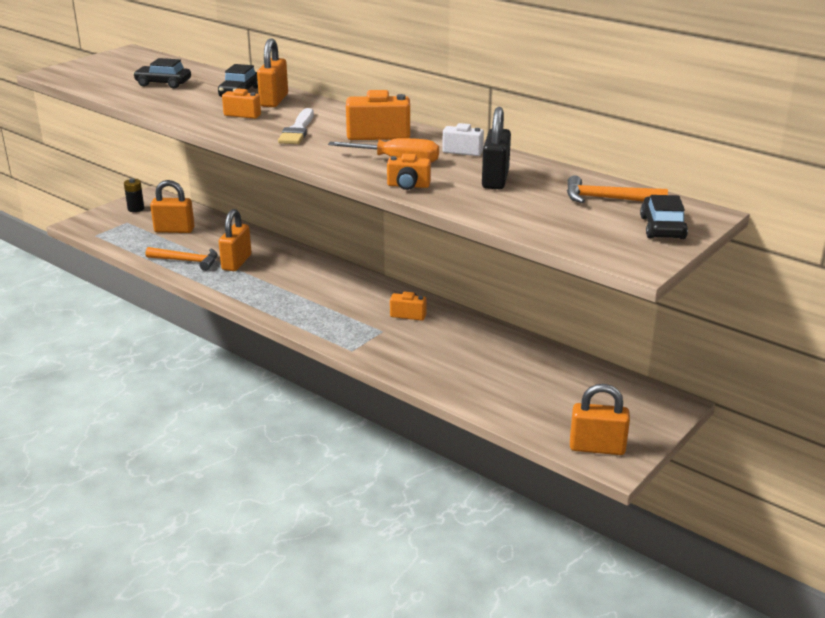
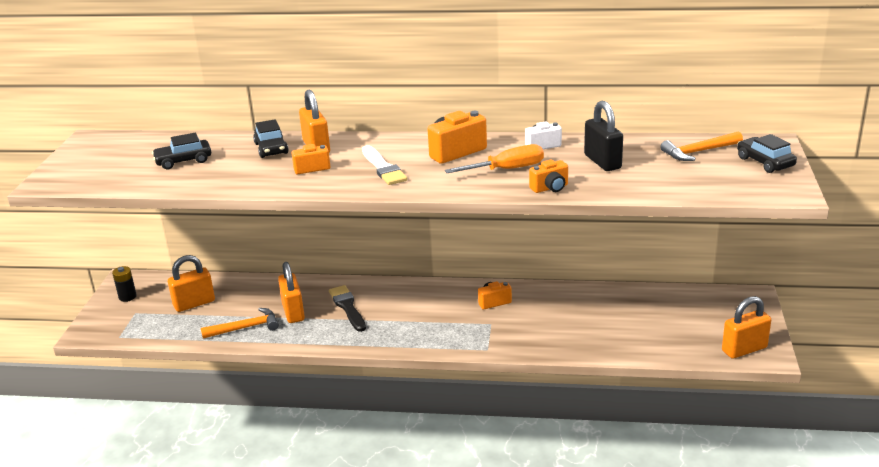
camera: 30 degrees left, 0 degrees up
(282, 274) = (348, 307): none -> black brush

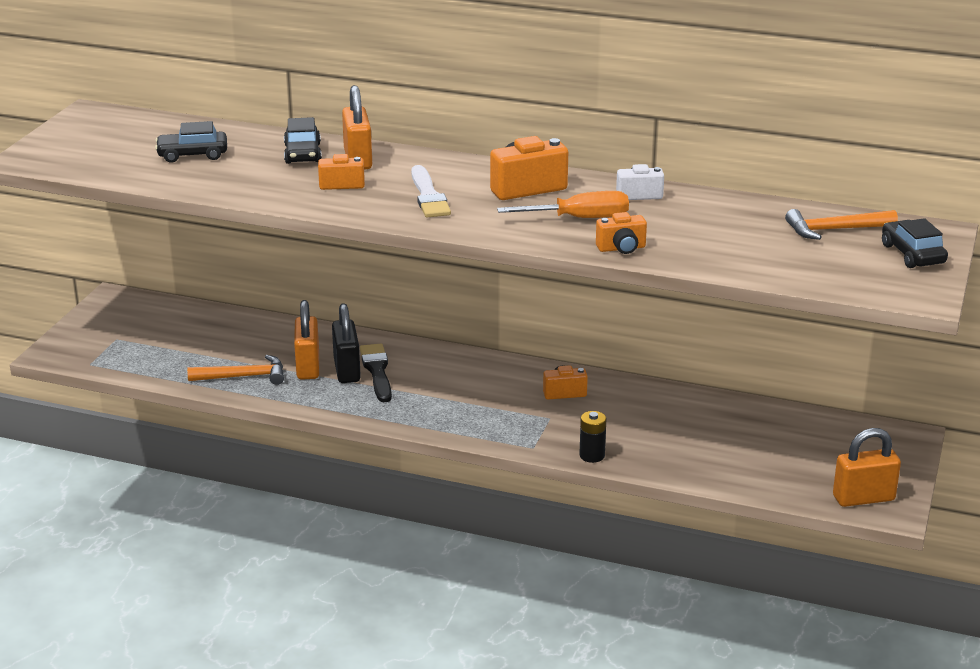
camera: 10 degrees right, 0 degrees up
(127, 297) = (112, 318): black battery -> black battery (592, 455)
(194, 303) = (190, 338): orange padlock -> none
(602, 162) = (704, 225): black padlock -> black padlock (347, 370)

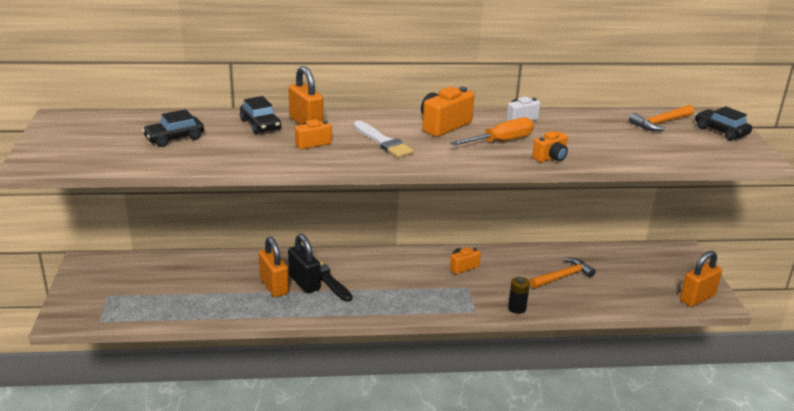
camera: 25 degrees left, 0 degrees up
(243, 376) = (231, 304): orange hammer -> orange hammer (563, 276)

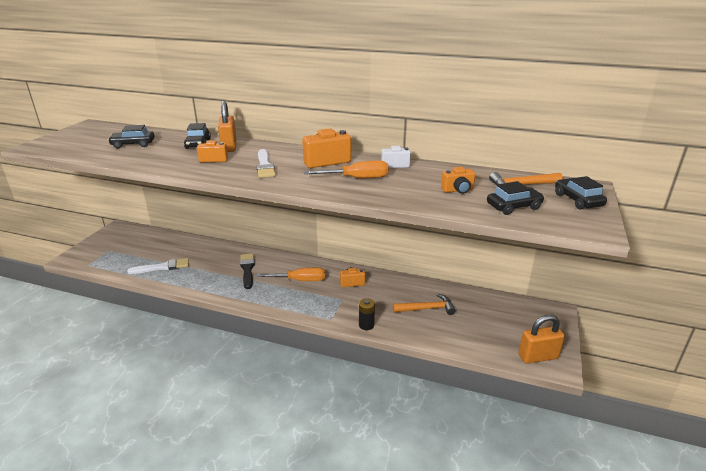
camera: 25 degrees right, 0 degrees up
(211, 300) = (162, 267): none -> white brush
(274, 286) = (209, 267): orange padlock -> none
(304, 283) = (230, 269): black padlock -> none
(402, 277) = (300, 280): none -> orange screwdriver
(550, 157) = (383, 196): orange camera -> orange camera (458, 190)
(676, 147) = (513, 207): none -> black car

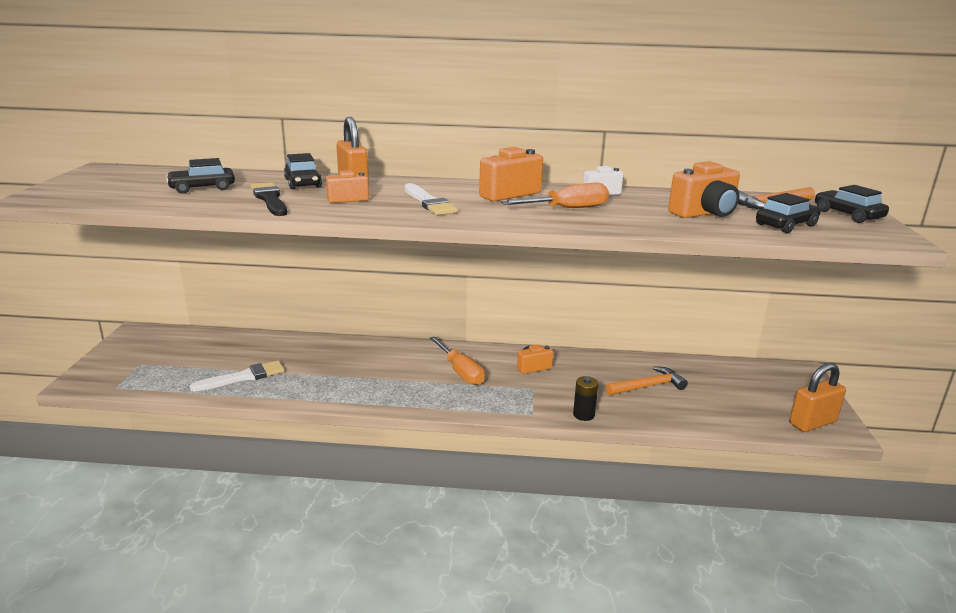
camera: 15 degrees left, 5 degrees down
(247, 269) = (376, 367): black brush -> black brush (270, 199)
(300, 280) = (461, 372): orange screwdriver -> orange screwdriver turned 75 degrees clockwise
(458, 190) = (704, 213): orange camera -> orange camera, size x1.65

